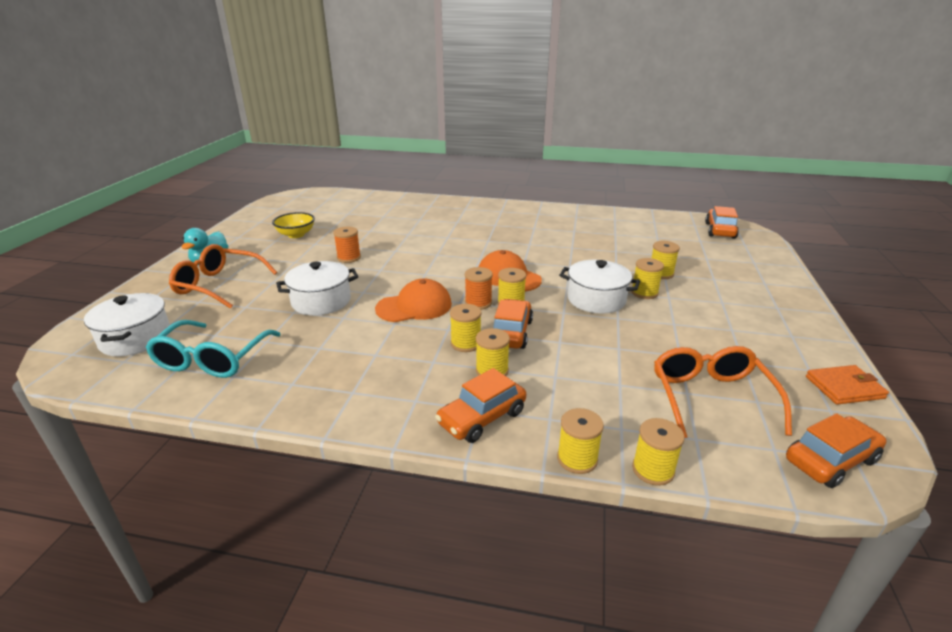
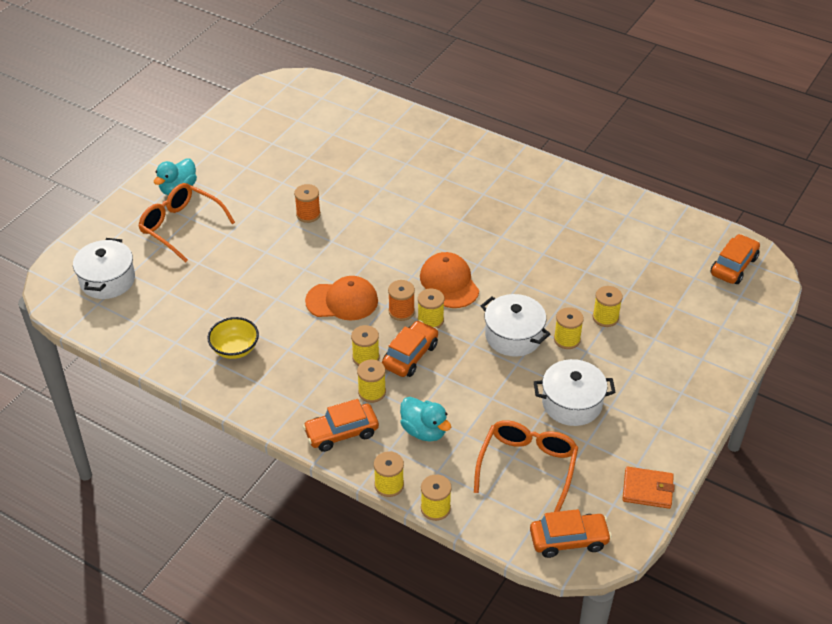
camera: 20 degrees right, 15 degrees up
(212, 359) = (163, 320): turquoise glasses -> none
(296, 235) = (268, 162): yellow bowl -> yellow bowl (235, 349)
(321, 301) = (264, 272): white pot -> white pot (572, 403)
(574, 392) = (424, 431): none -> turquoise duck

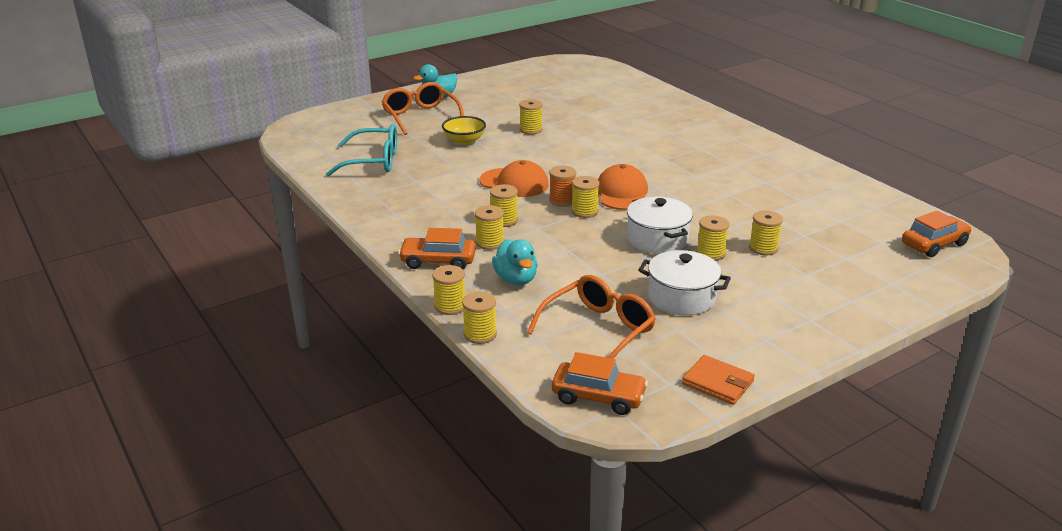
camera: 25 degrees right, 15 degrees down
(107, 280) = (335, 132): white pot -> none
(181, 314) = (373, 161): none -> turquoise glasses
(235, 349) = (396, 190): yellow bowl -> yellow bowl (464, 141)
(308, 214) = (530, 130): orange spool -> yellow spool
(410, 355) = (546, 229): orange car -> none

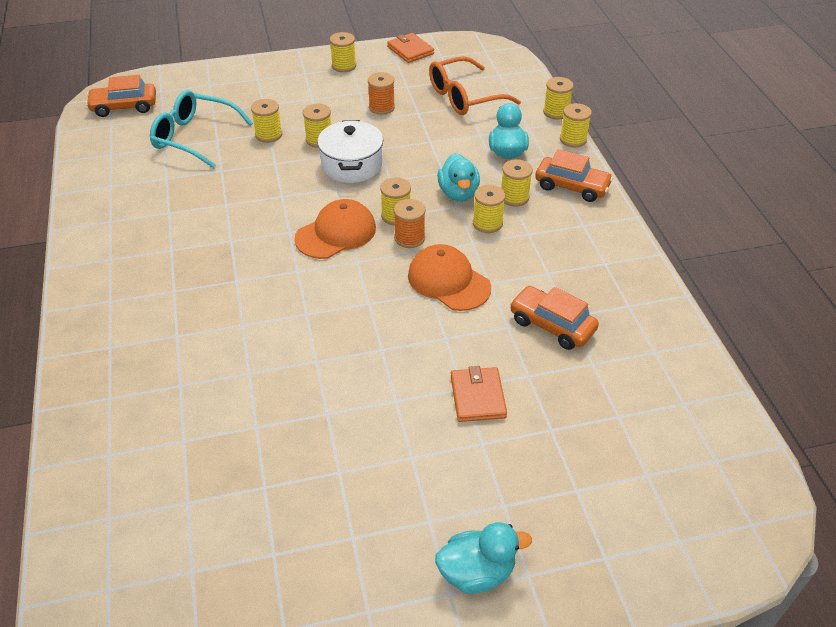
camera: 160 degrees left, 15 degrees up
(373, 161) = (624, 378): turquoise glasses -> turquoise glasses (195, 137)
(420, 116) = (527, 500): orange glasses -> none
(464, 141) = (477, 397): yellow bowl -> orange wallet
(530, 130) = (365, 400): yellow spool -> yellow spool (344, 66)
(542, 236) = (458, 193): none -> turquoise duck
(598, 397) = (493, 58): orange car -> orange car (552, 325)
(622, 193) = (336, 233): orange cap -> orange cap turned 150 degrees counterclockwise
(681, 298) = (381, 107): white pot -> orange spool

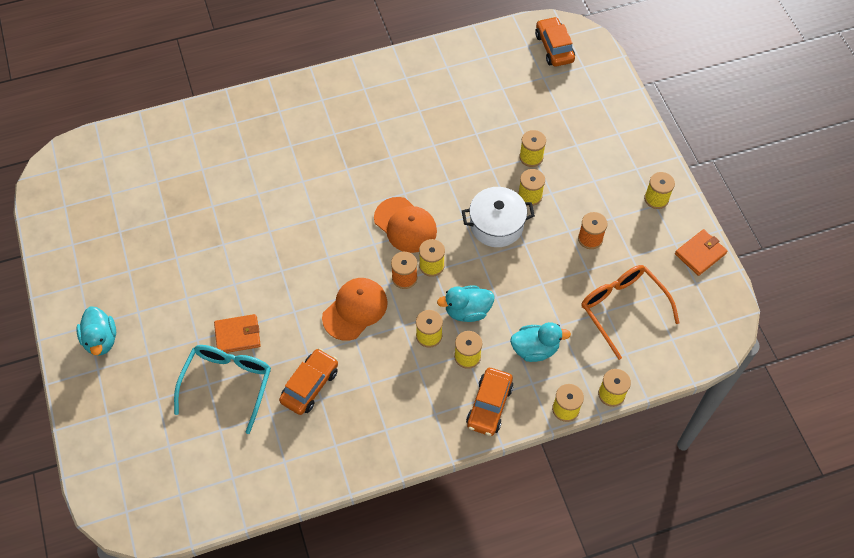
camera: 85 degrees right, 15 degrees up
(195, 137) = (518, 106): turquoise glasses -> turquoise glasses (227, 384)

